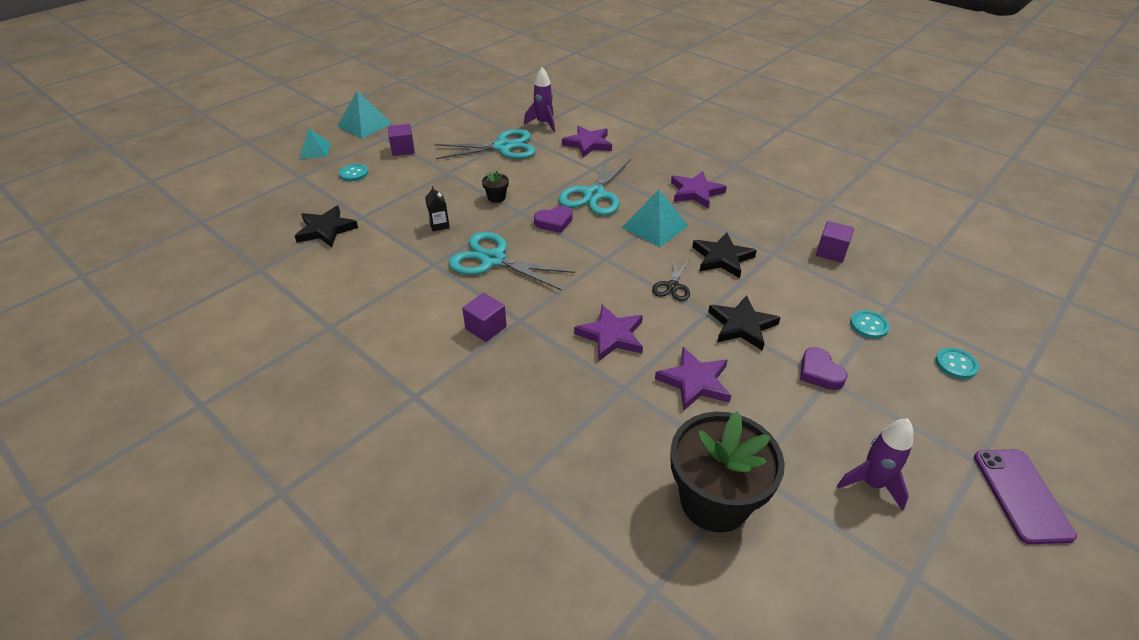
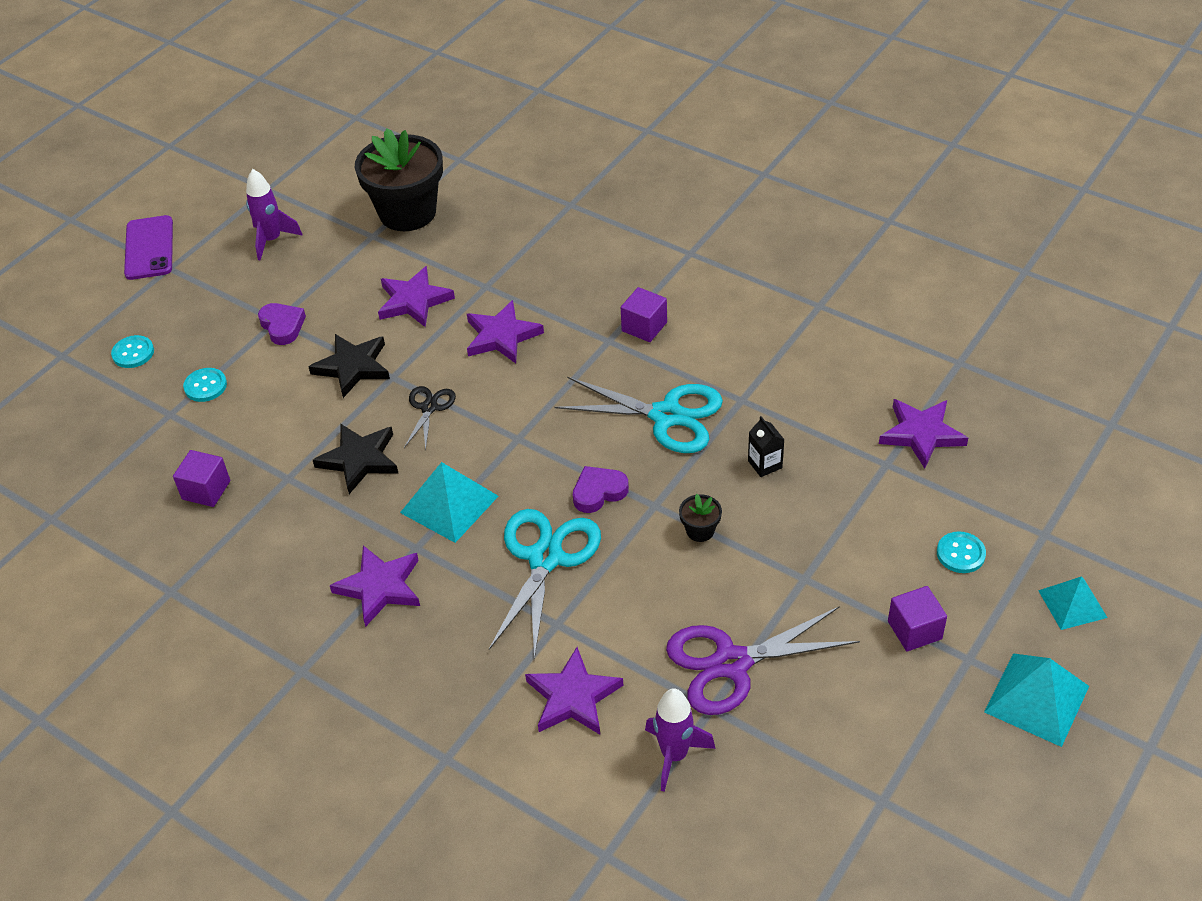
camera: 175 degrees right, 5 degrees up
(326, 229) = (921, 434): black star -> purple star
(503, 147) = (731, 663): turquoise scissors -> purple scissors

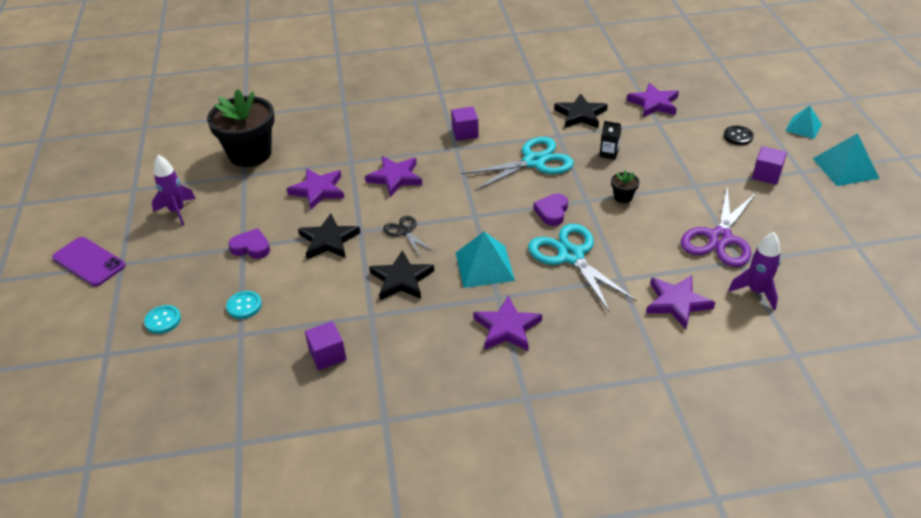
camera: 45 degrees left, 5 degrees down
(807, 389) = (580, 115): none -> black star
(960, 554) = (738, 136): turquoise button -> black button

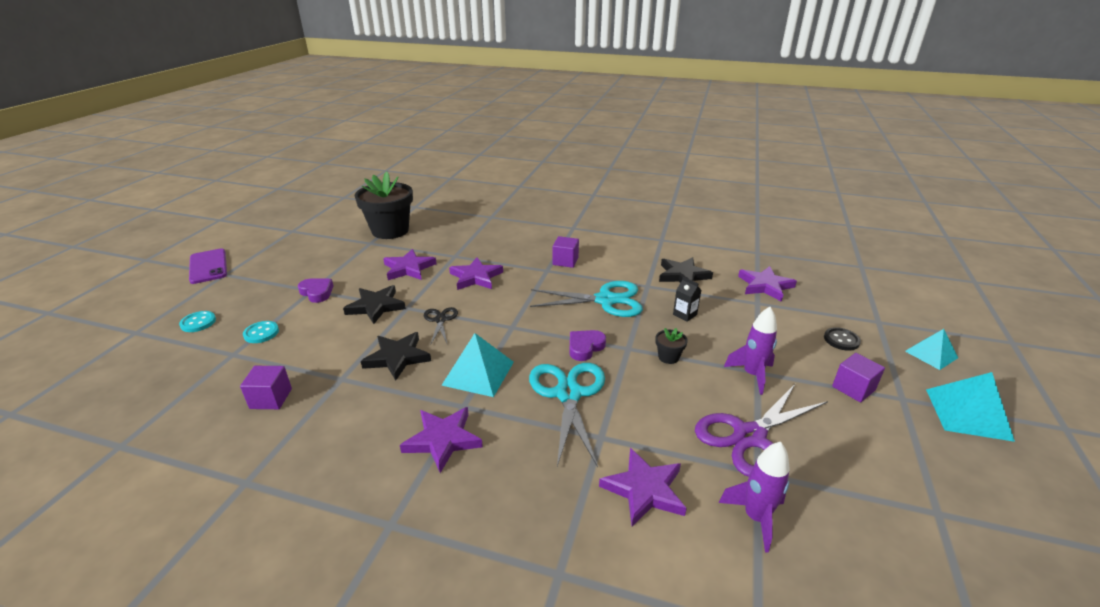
camera: 25 degrees right, 10 degrees down
(177, 211) = (300, 252): purple rocket -> purple rocket (752, 375)

